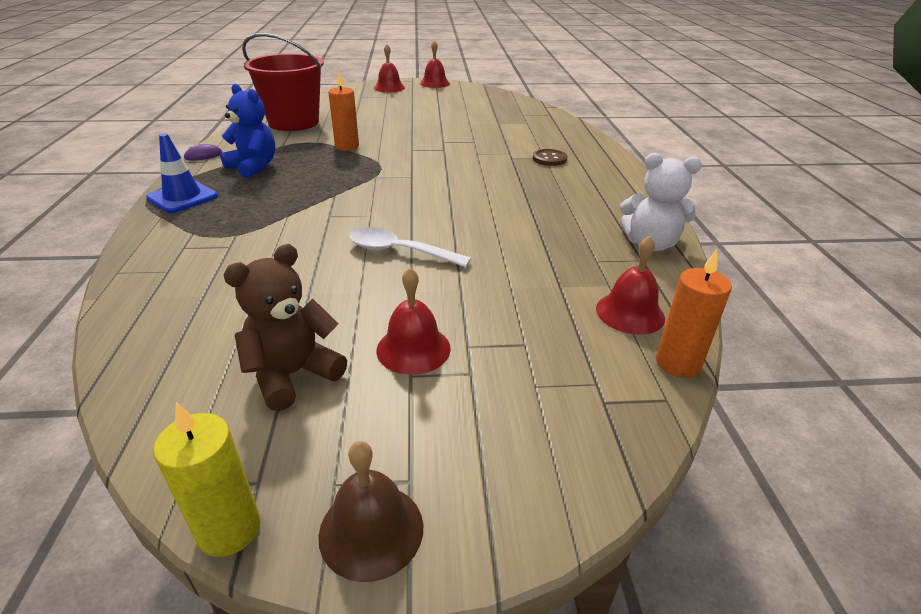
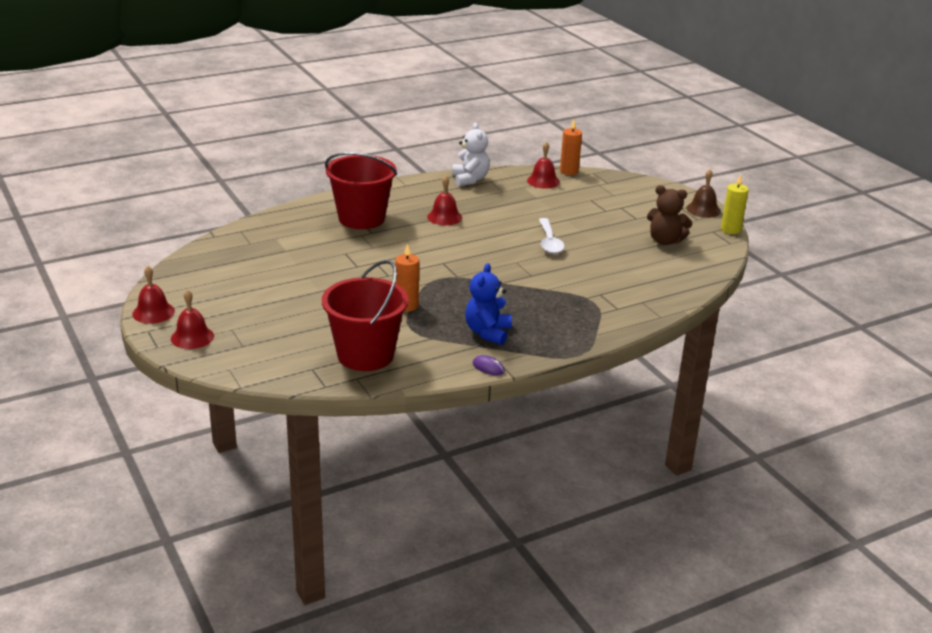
camera: 115 degrees left, 5 degrees down
(182, 197) = (564, 339): blue traffic cone -> none
(413, 349) = (621, 221): red bell -> red bell (444, 217)
(549, 159) = (361, 218): brown button -> red bucket

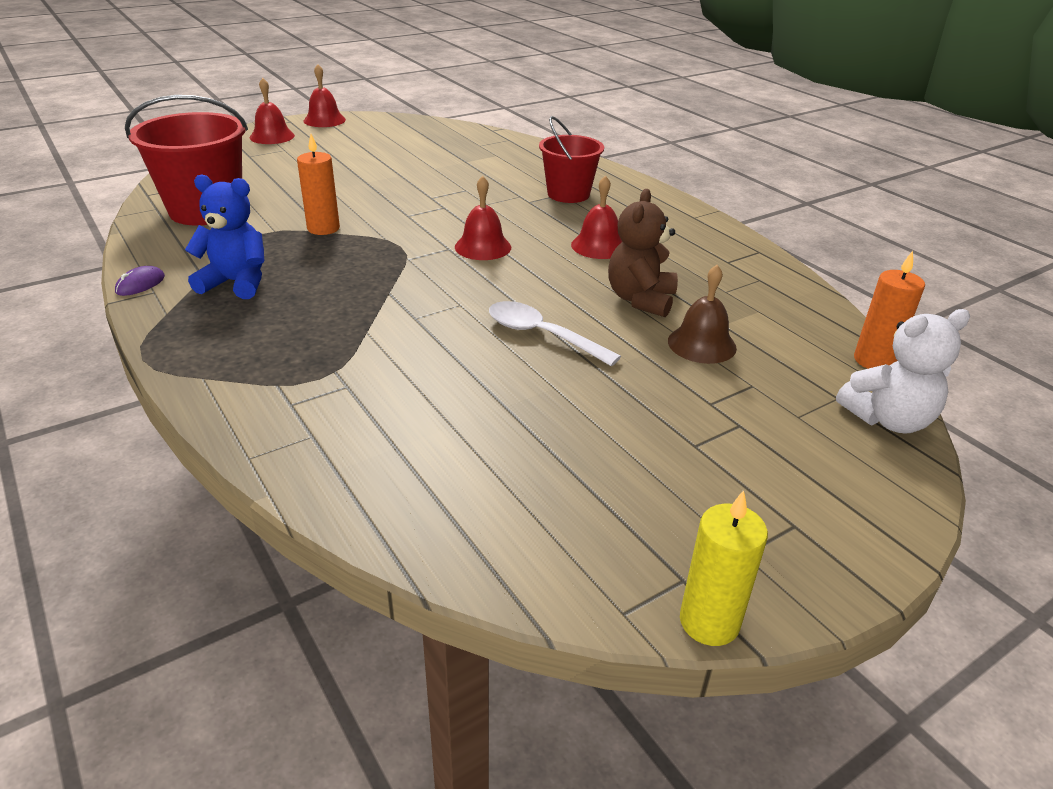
camera: 85 degrees right, 5 degrees up
(361, 218) = (568, 194): red bucket -> red bucket, size x0.65
(470, 179) = (751, 262): white teddy bear -> white teddy bear (888, 419)
(543, 181) = (800, 330): red bell -> red bell (483, 247)
(549, 242) = (541, 335): white spoon -> white spoon turned 45 degrees clockwise
(665, 241) = (595, 485): brown teddy bear -> brown teddy bear (640, 299)
(703, 209) = (810, 570): brown bell -> brown bell (702, 344)

